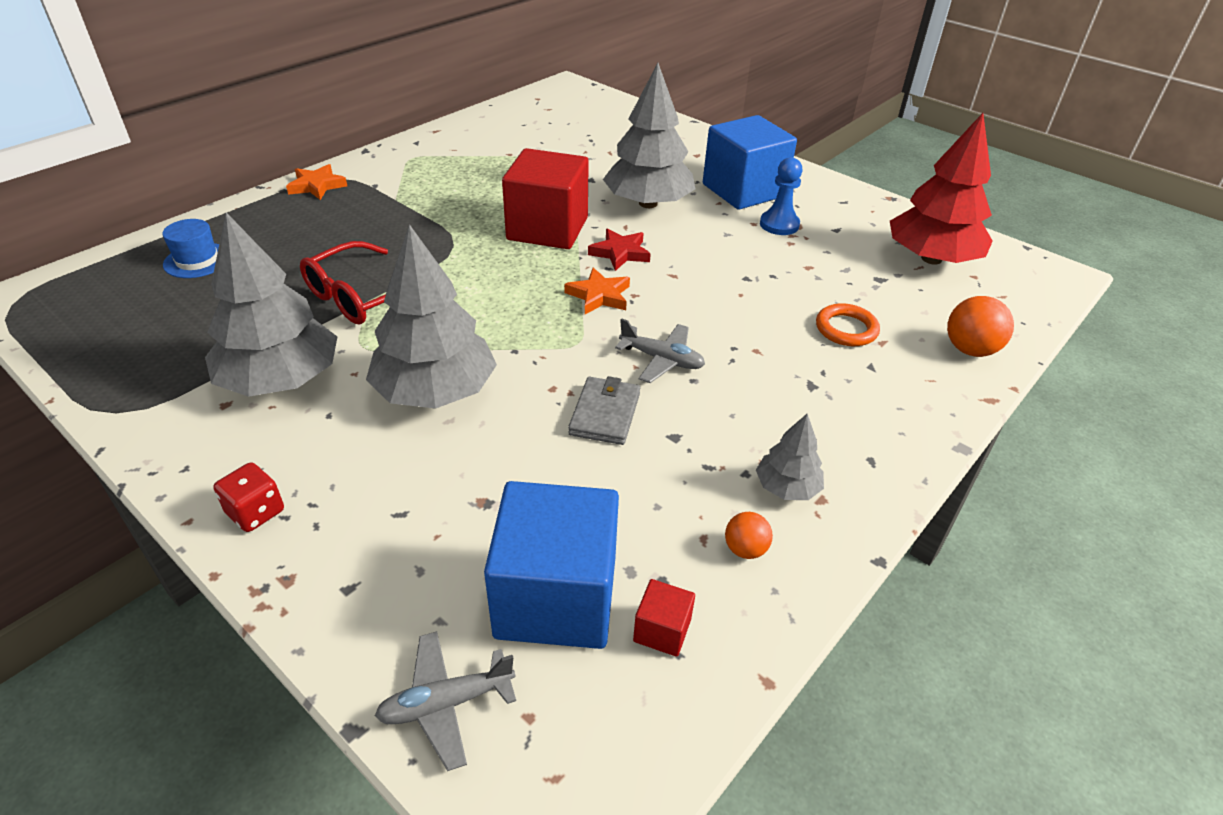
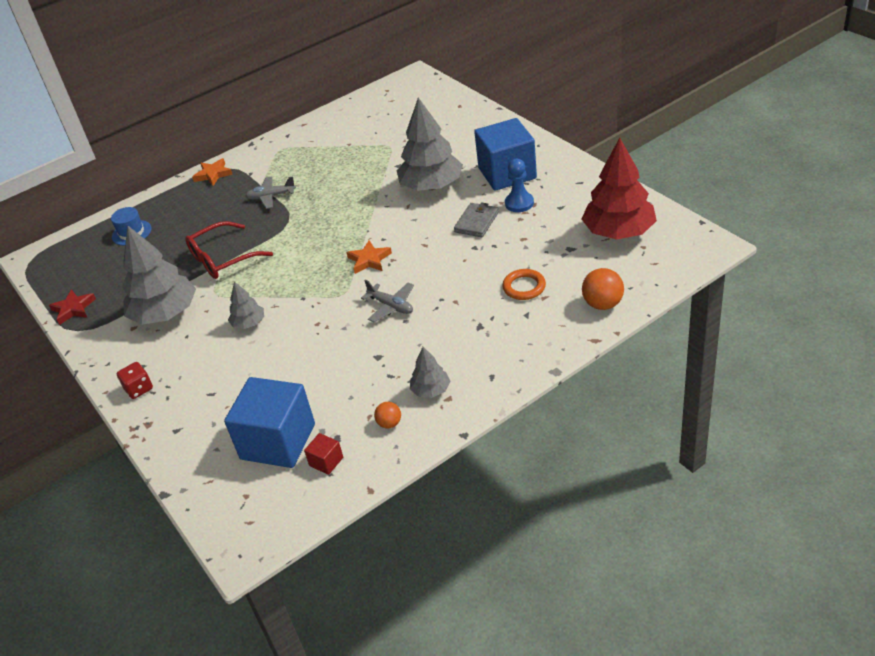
camera: 20 degrees right, 0 degrees up
(435, 391) = (249, 323): grey tree -> grey tree, size x0.49
(446, 703) = (209, 486): grey plane -> grey plane (271, 197)
(547, 228) = (354, 208): red cube -> none
(605, 414) = (342, 341): grey wallet -> grey wallet (476, 222)
(620, 253) = (395, 227): red star -> red star (73, 309)

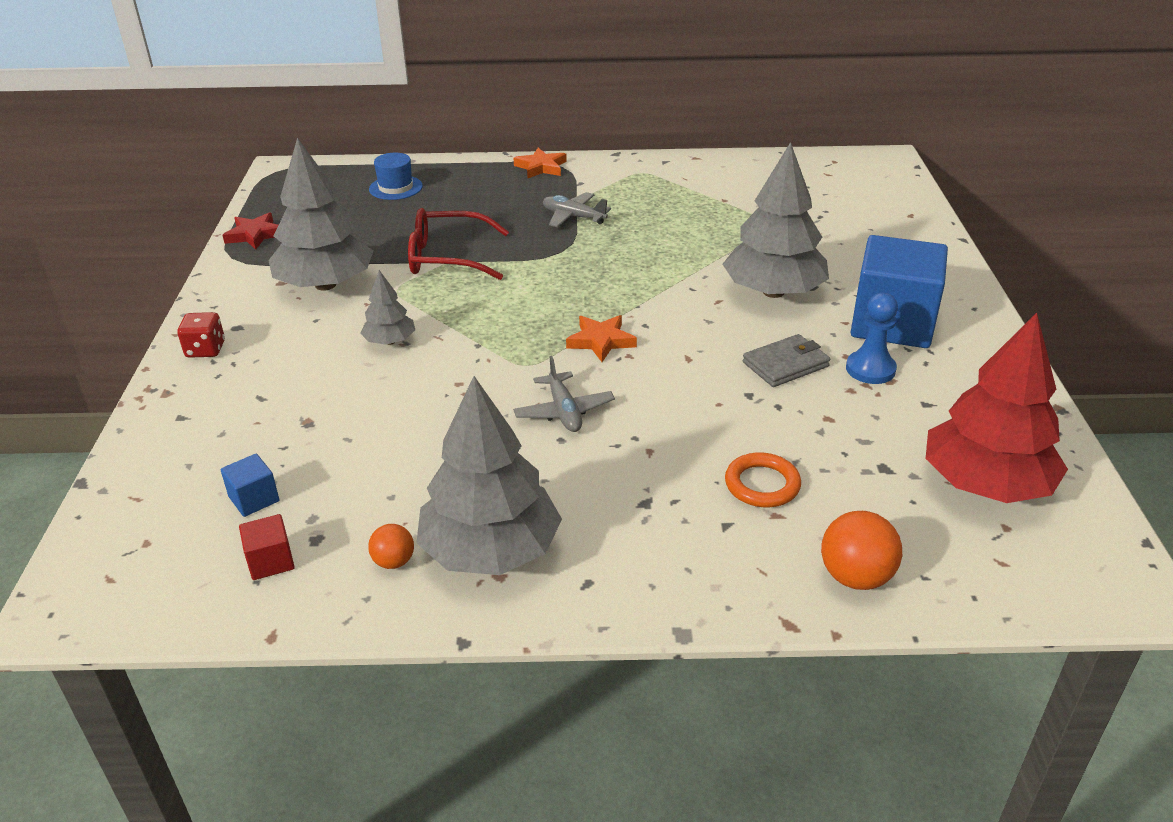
camera: 30 degrees right, 5 degrees down
(278, 441) = (254, 499): blue cube -> blue cube, size x0.41
(431, 390) = (491, 550): grey tree -> grey tree, size x2.04

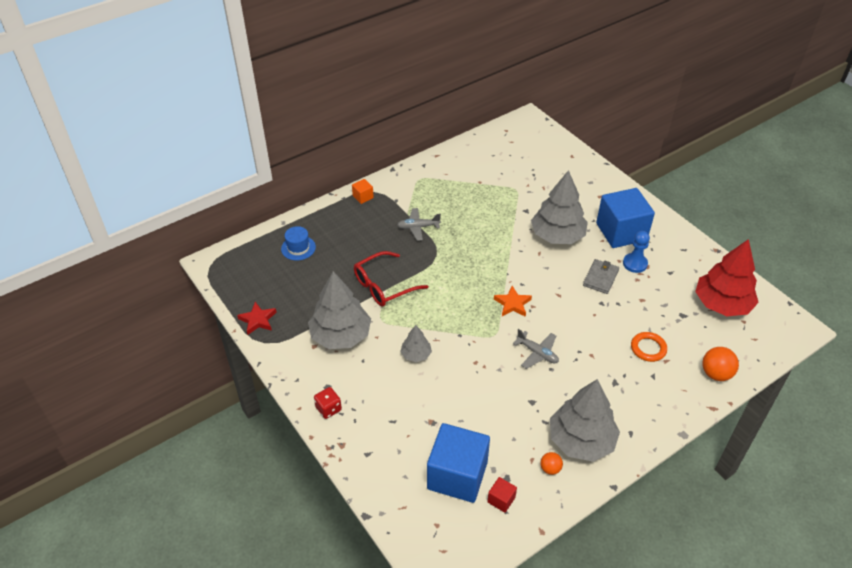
camera: 35 degrees left, 10 degrees up
(254, 499) = (457, 475): blue cube -> blue cube, size x2.41
(541, 167) = (363, 197): orange star -> orange cube

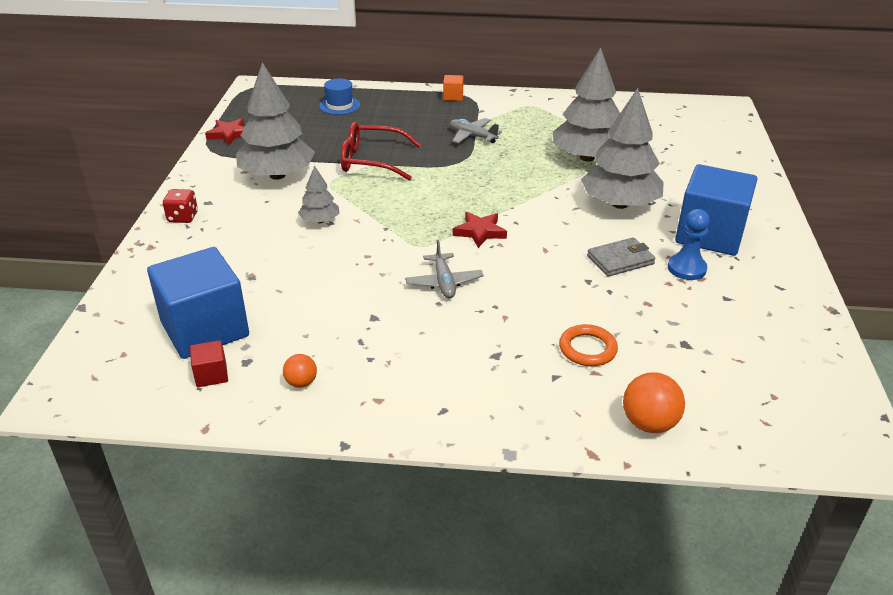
camera: 40 degrees right, 10 degrees down
(512, 304) = (480, 232): orange star -> red star
(581, 440) = (374, 380): grey tree -> grey tree (587, 157)
(722, 304) = (763, 363): red tree -> none

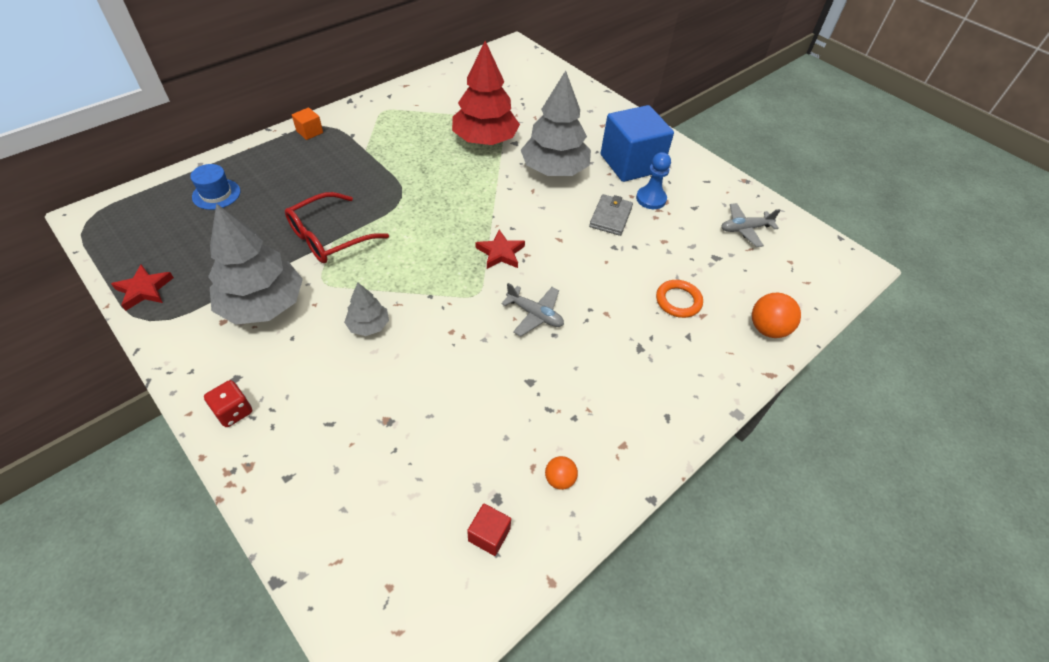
camera: 50 degrees left, 15 degrees up
(205, 329) = (423, 501): blue cube -> none
(472, 136) = (379, 165): grey plane -> grey plane (745, 229)
(587, 157) = (485, 140): grey tree -> red tree

